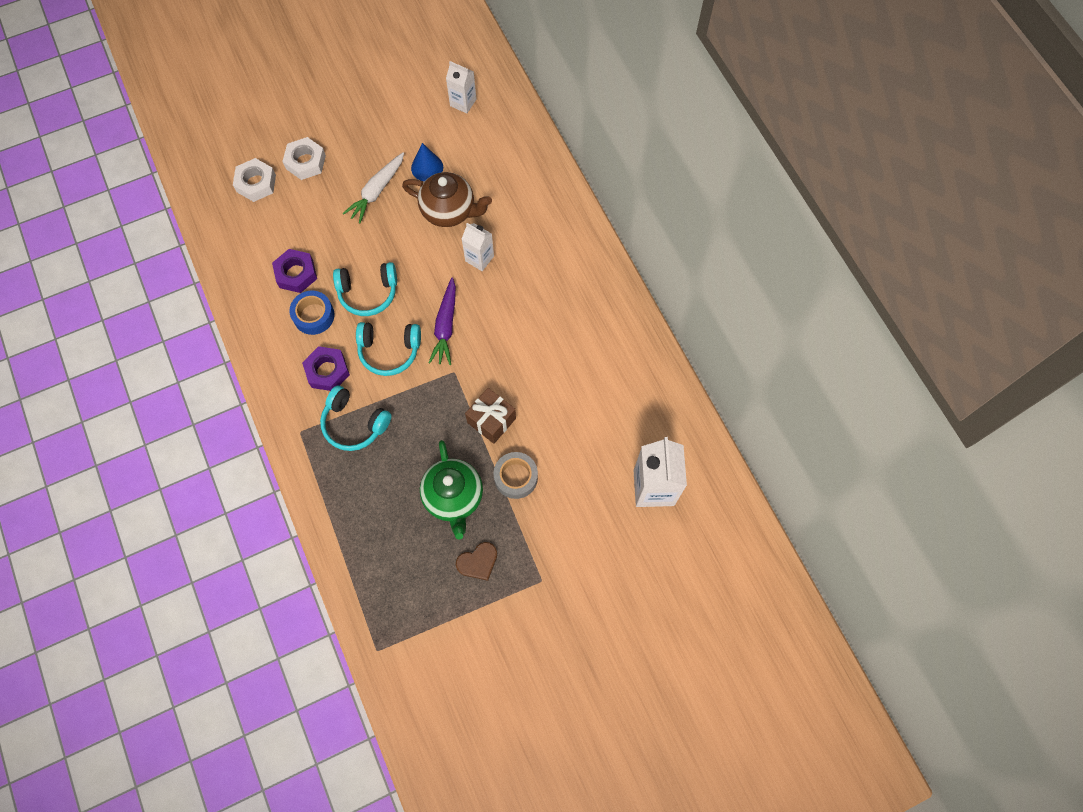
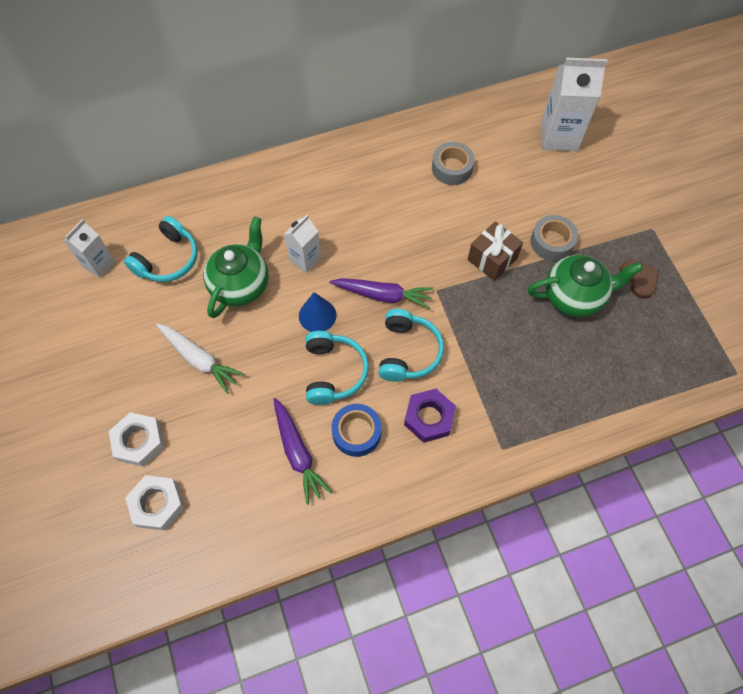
camera: 85 degrees left, 5 degrees down
(296, 274) = (298, 453): purple nut -> purple carrot
(354, 423) = (493, 390): turquoise headphones -> turquoise headphones (168, 259)
(427, 167) = (178, 305): blue cone -> blue cone (317, 315)
(449, 211) = (241, 285): brown teapot -> green teapot
(598, 380) = (452, 168): none -> grey tape

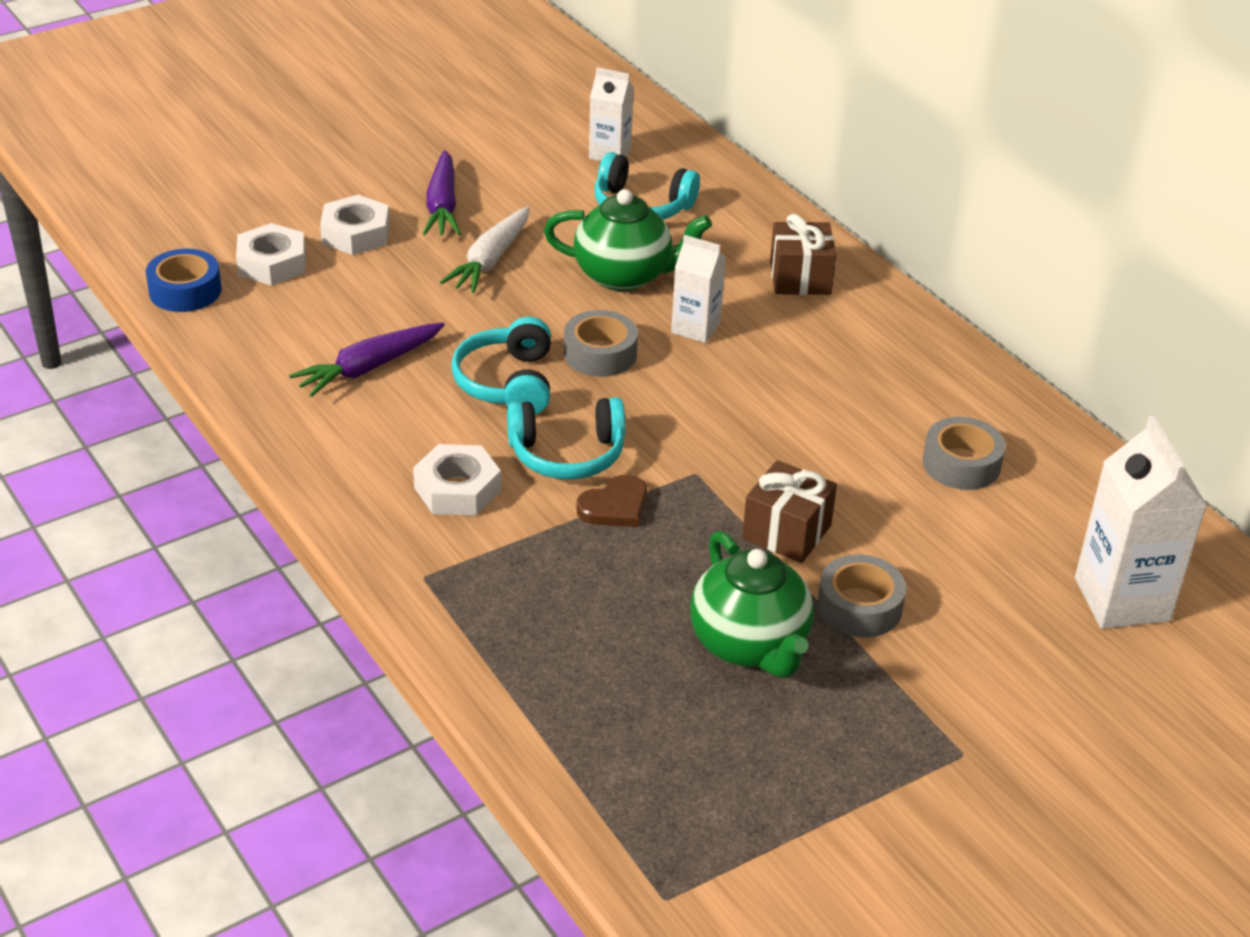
camera: 75 degrees right, 25 degrees down
(271, 195) = (800, 278): none -> brown gift
(317, 315) = (600, 354): blue cone -> grey tape
(333, 372) = (507, 383): turquoise headphones -> turquoise headphones turned 105 degrees clockwise
(356, 432) = (414, 418): blue tape -> blue tape (185, 291)
(383, 295) = (662, 415): purple carrot -> purple carrot (442, 205)
(429, 418) = (457, 489): purple nut -> white nut
(639, 279) = (829, 737): brown heart -> brown heart (615, 506)

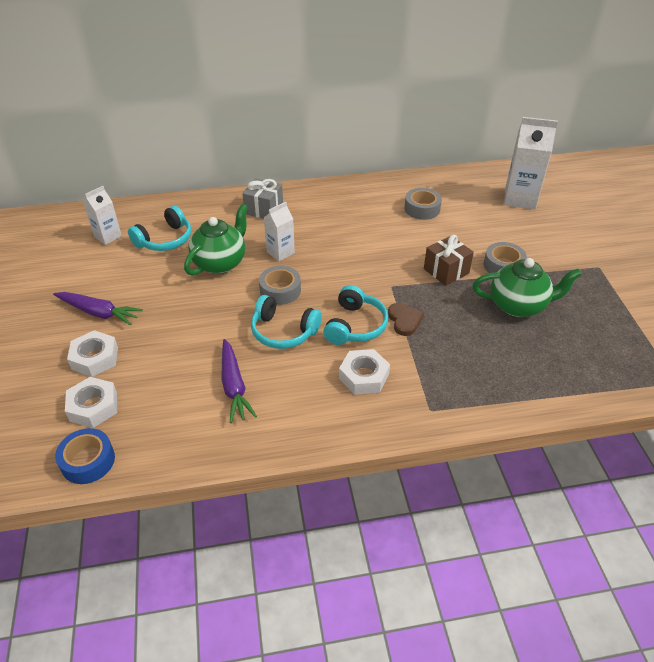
camera: 65 degrees left, 5 degrees up
(490, 260) = (168, 308): white carrot -> none
(800, 278) = (264, 209): brown gift -> grey gift

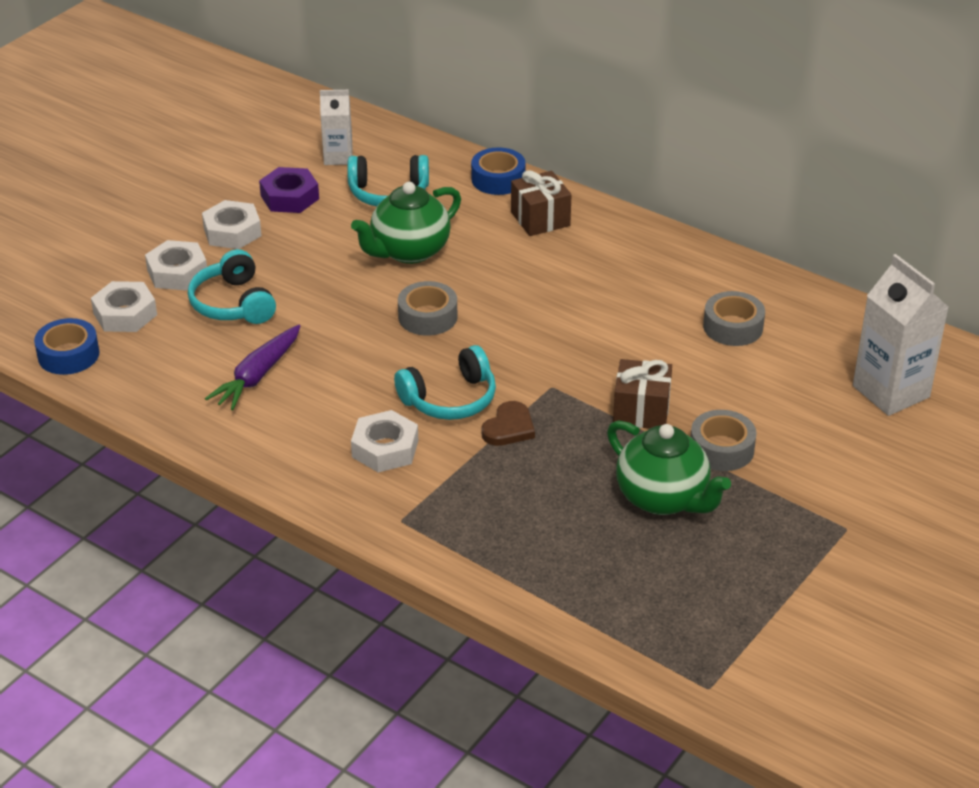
camera: 45 degrees right, 5 degrees down
(99, 312) = (232, 232): purple carrot -> white nut
(108, 273) = (289, 197): none -> purple nut
(214, 202) = (498, 179): none -> blue tape
(220, 263) = (409, 251): green teapot -> green teapot turned 150 degrees clockwise
(264, 209) = (540, 219): grey gift -> brown gift
(280, 252) = (486, 278): white carton -> none
(283, 331) = (372, 358): turquoise headphones -> turquoise headphones (233, 303)

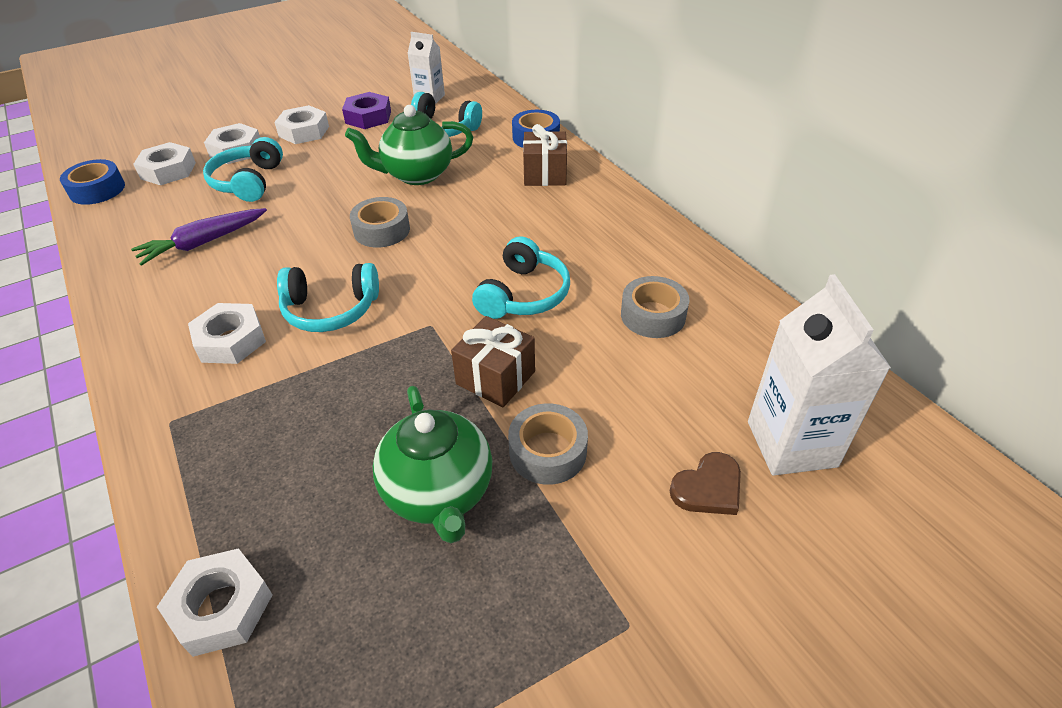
camera: 25 degrees right, 5 degrees up
(509, 428) = (355, 355): brown heart -> brown heart (708, 488)
(571, 607) = (221, 607): none -> white nut
(611, 339) = (523, 294): none -> turquoise headphones

